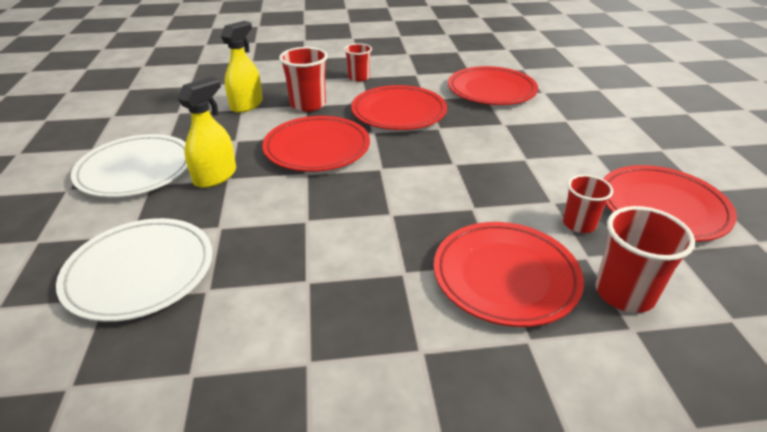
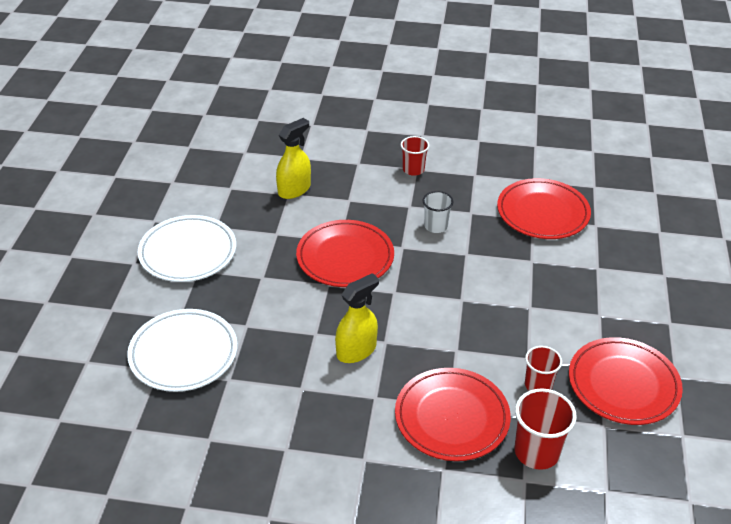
camera: 15 degrees right, 5 degrees up
(215, 176) = (251, 272): yellow spray bottle -> yellow spray bottle (356, 350)
(308, 105) = (352, 200): red cup -> none
(399, 112) = (436, 226): red plate -> white cup

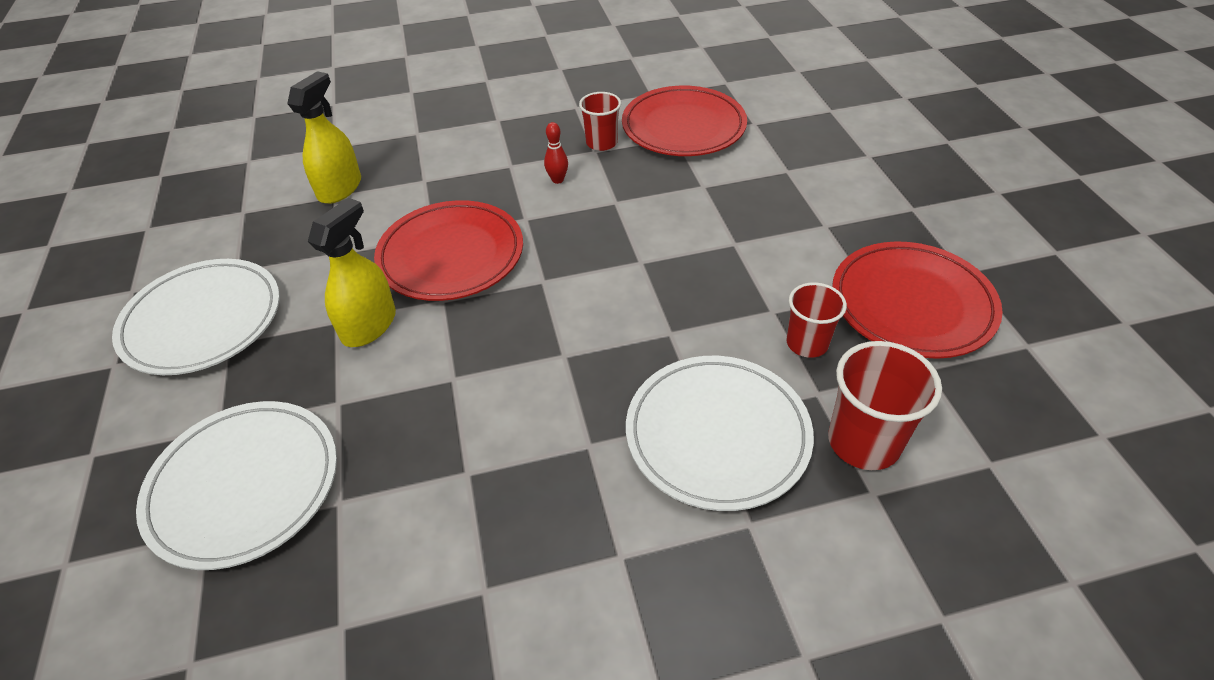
camera: 20 degrees left, 5 degrees up
(356, 350) = (527, 382): yellow spray bottle -> yellow spray bottle (369, 325)
(413, 169) = (494, 121): red cup -> red cup (601, 143)
(436, 226) = (557, 180): white cup -> red bowling pin
(452, 417) = (717, 435): red plate -> white plate

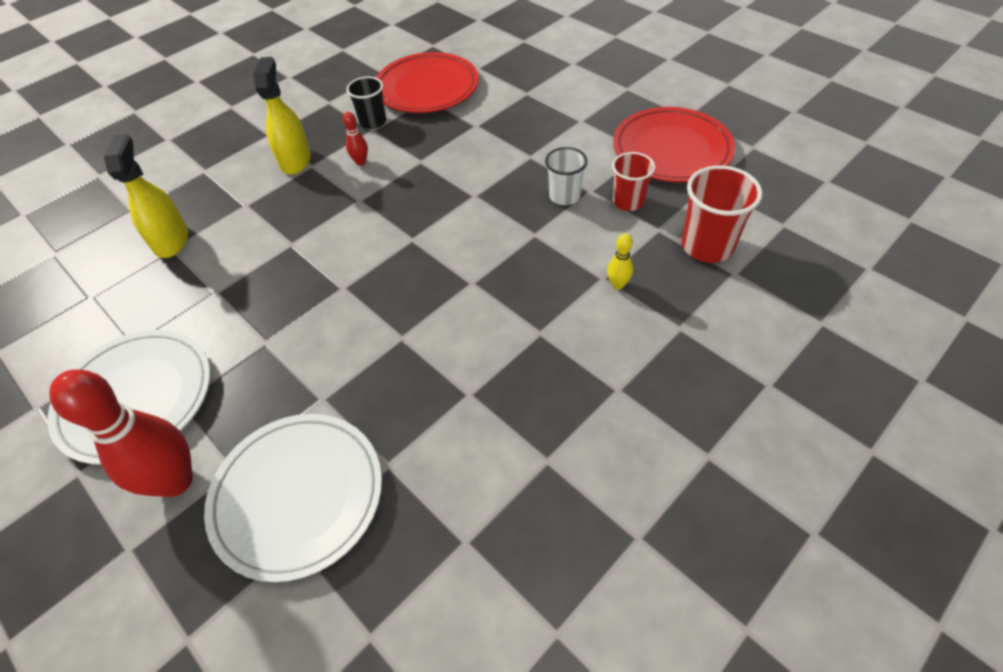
camera: 30 degrees left, 5 degrees up
(170, 413) = (175, 481): none -> red bowling pin
(369, 325) = (297, 332): yellow spray bottle -> yellow spray bottle (295, 160)
(451, 255) = (321, 251): red plate -> none
(601, 143) = (373, 122): red cup -> black cup
(717, 435) = (618, 284): white plate -> yellow bowling pin
(737, 304) = (564, 196): none -> white cup

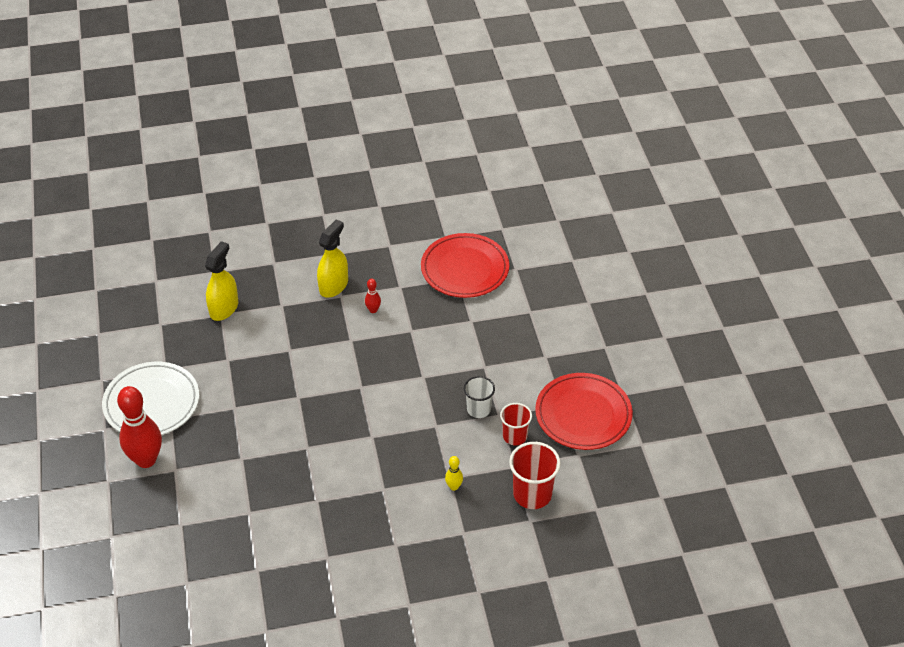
camera: 30 degrees right, 5 degrees down
(298, 496) = (197, 502): white plate -> none
(373, 122) = (405, 280): black cup -> none

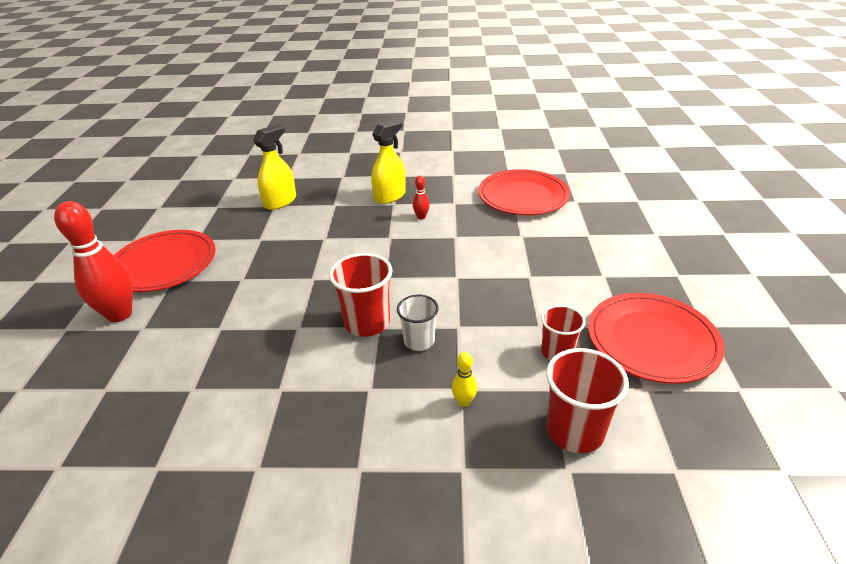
camera: 15 degrees right, 10 degrees down
(151, 403) = (164, 264): white plate -> red plate
(362, 434) = (367, 323): none -> red cup
(478, 409) = (515, 317): white cup -> white cup (419, 341)

